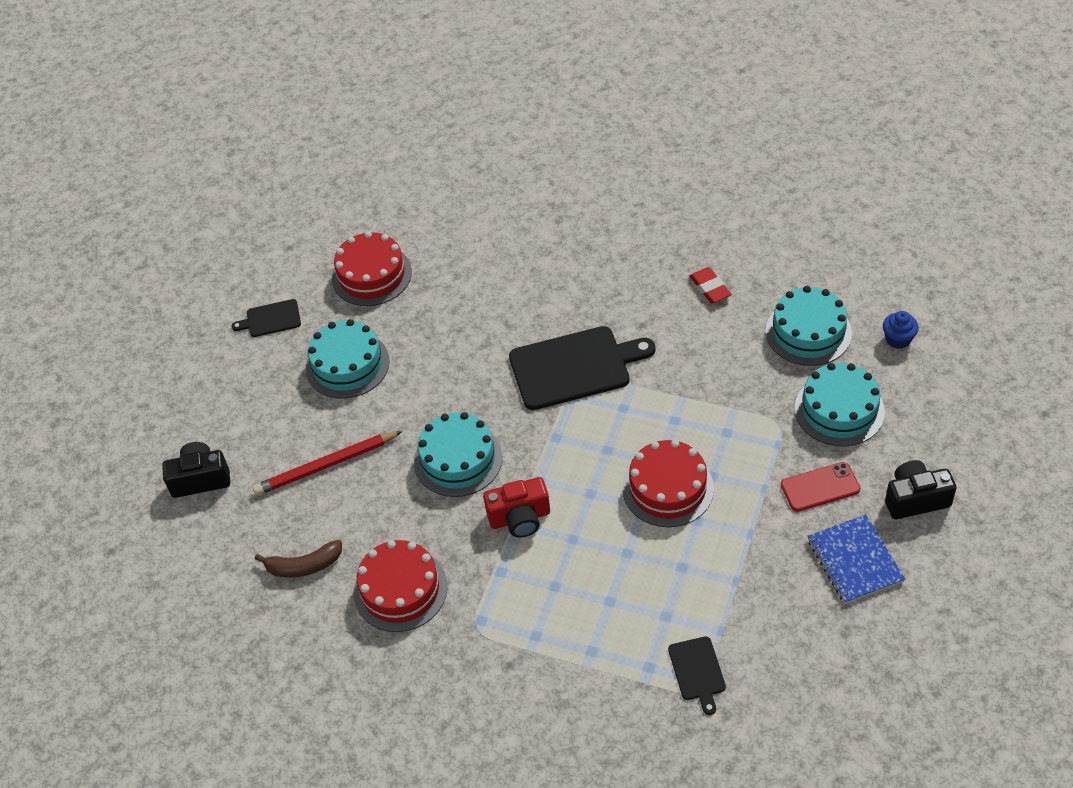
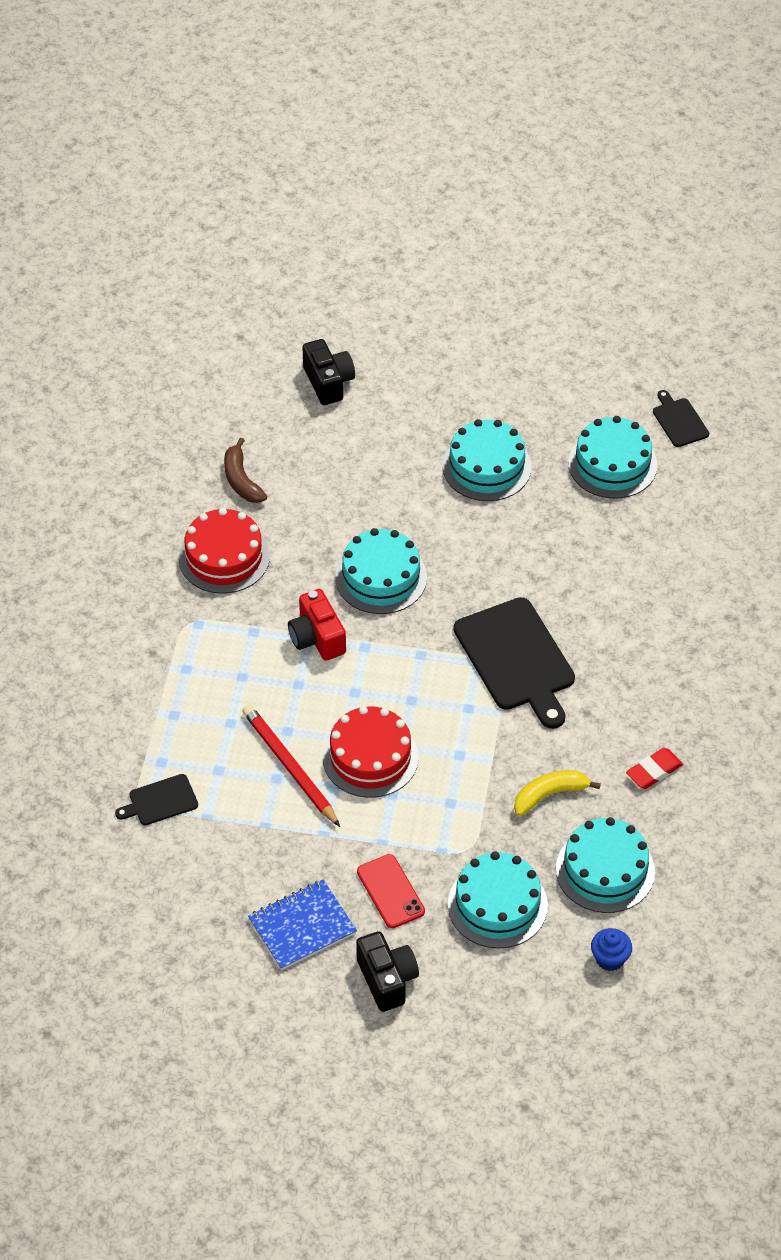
camera: 75 degrees right, 0 degrees up
(271, 319) = (536, 393): black cutting board -> black cutting board (679, 421)
(326, 465) = (358, 474): red pencil -> red pencil (290, 767)
(371, 275) = (612, 464): red cake -> turquoise cake
(726, 360) = (549, 795): none -> yellow banana

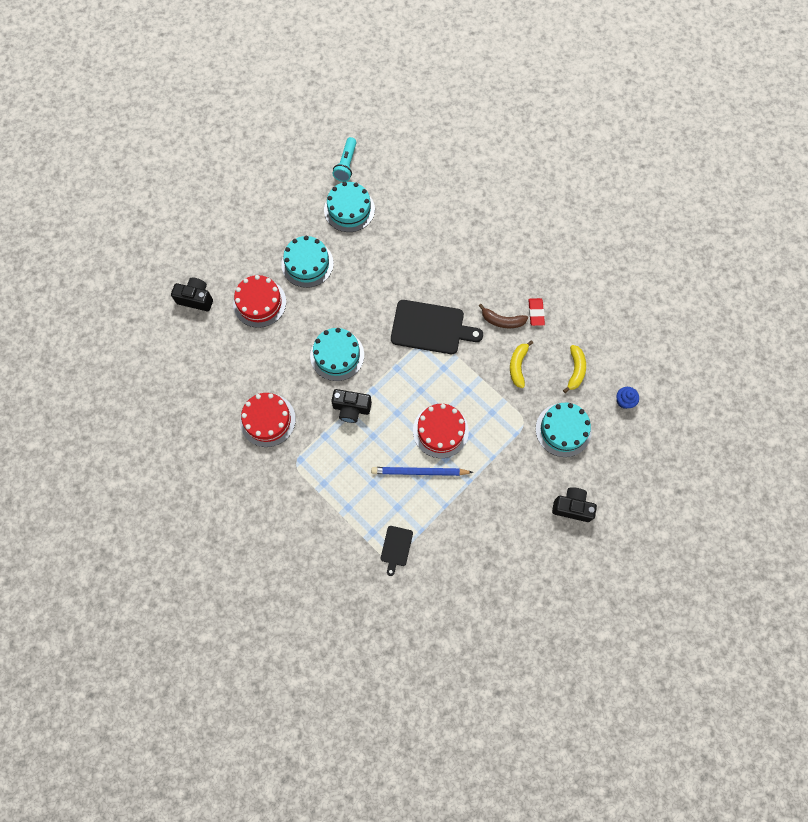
camera: 55 degrees left, 20 degrees up
(241, 480) = (225, 380): brown banana -> brown banana (502, 321)
(290, 767) = (420, 472): red pencil -> blue pencil
(302, 926) = (516, 527): blue notebook -> none
(317, 638) = (351, 409): red camera -> black camera
(382, 450) = (259, 303): none -> red cake
(390, 891) = (524, 473): red phone -> none
(605, 870) = (575, 370): turquoise cake -> yellow banana
(679, 421) = (346, 165): black cutting board -> turquoise flashlight

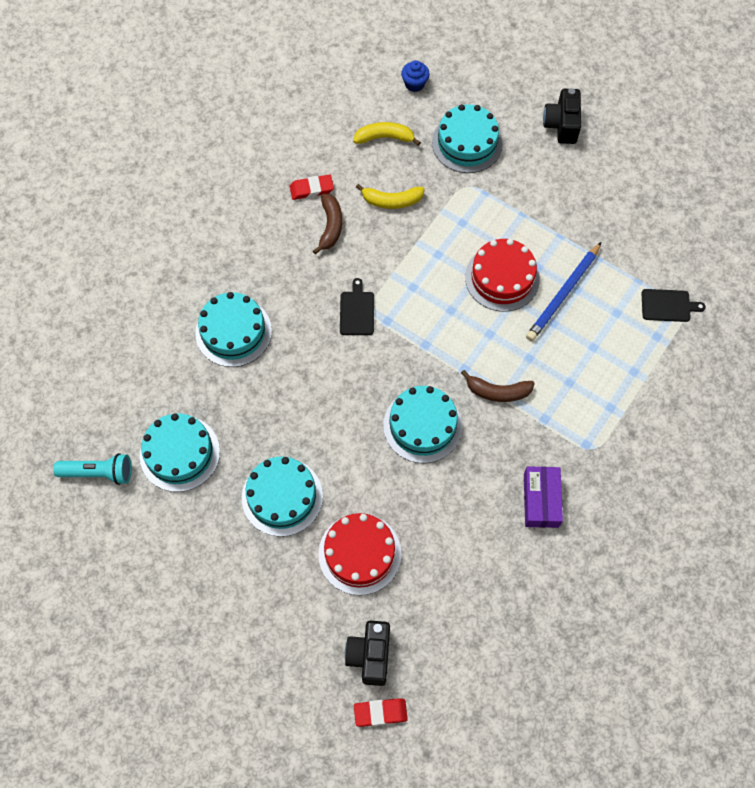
camera: 100 degrees left, 5 degrees down
(161, 299) = (380, 712): none -> red eraser
(267, 420) = (541, 500): red cake -> purple box
(351, 409) = (497, 392): black camera -> brown banana
(420, 472) = (563, 294): blue pencil -> blue pencil turned 45 degrees clockwise
(429, 249) = (233, 332): none -> turquoise cake
(431, 328) = (357, 311): black cutting board -> black cutting board, size x0.49

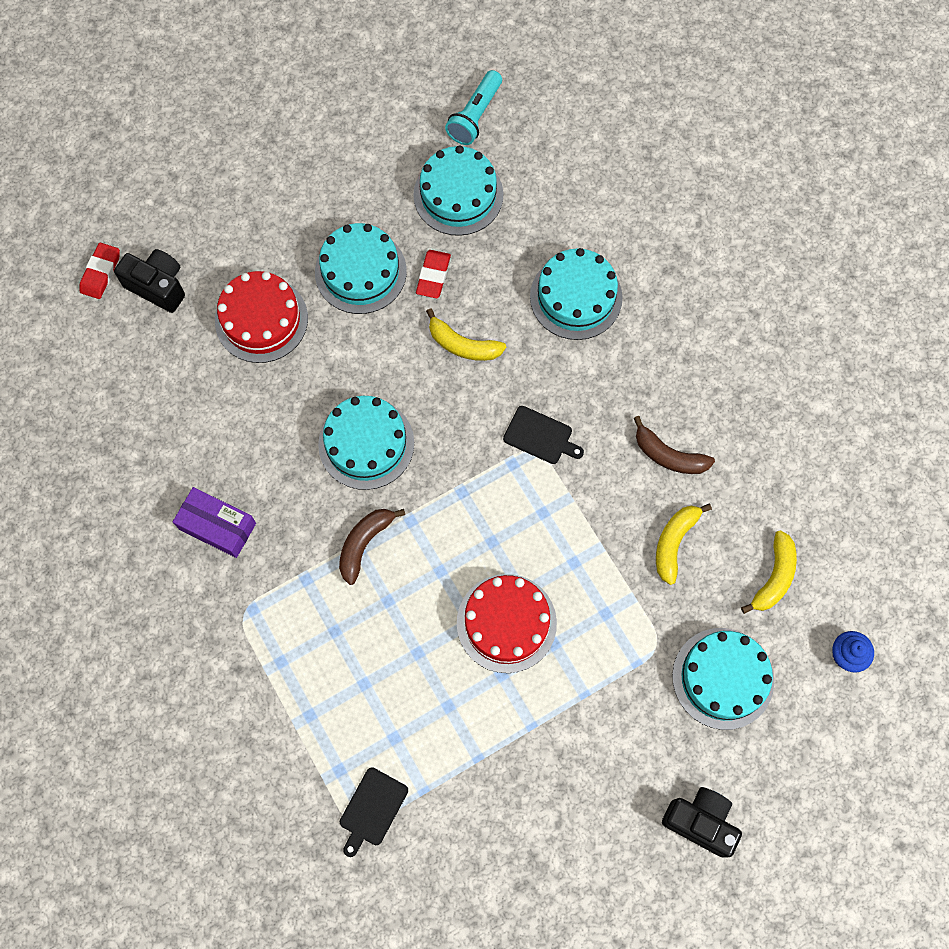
camera: 115 degrees right, 5 degrees up
(310, 393) = (462, 345): none -> yellow banana
(311, 189) = (732, 456): red eraser -> red eraser (433, 276)
(563, 294) = (450, 686): blue pencil -> none

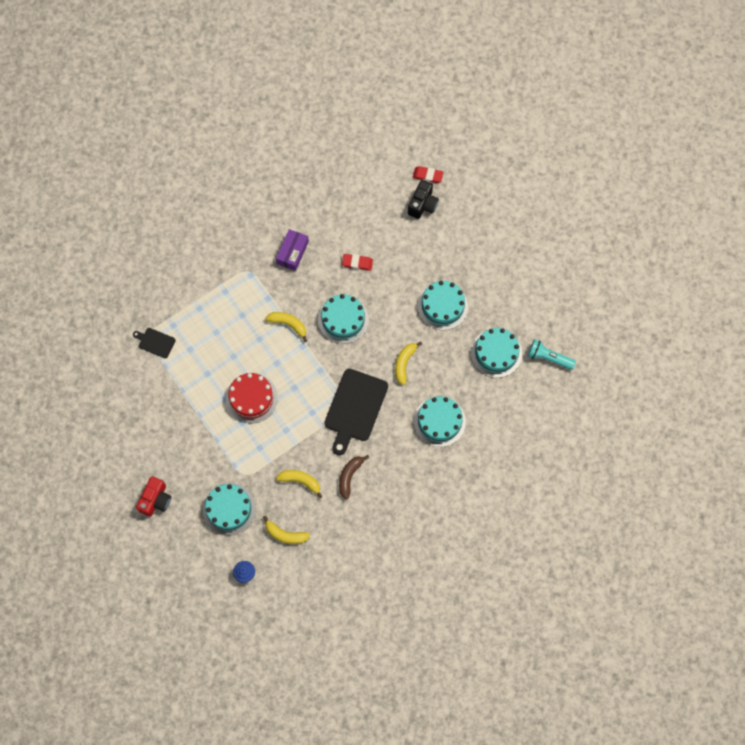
camera: 85 degrees right, 0 degrees up
(261, 319) = (409, 259): red cake -> none
(364, 543) = (288, 324): brown banana -> yellow banana
(433, 276) = (444, 344): red eraser -> red eraser (357, 263)
(540, 436) = (355, 408): black cutting board -> black cutting board, size x2.02
(700, 822) = (156, 500): black camera -> red camera

